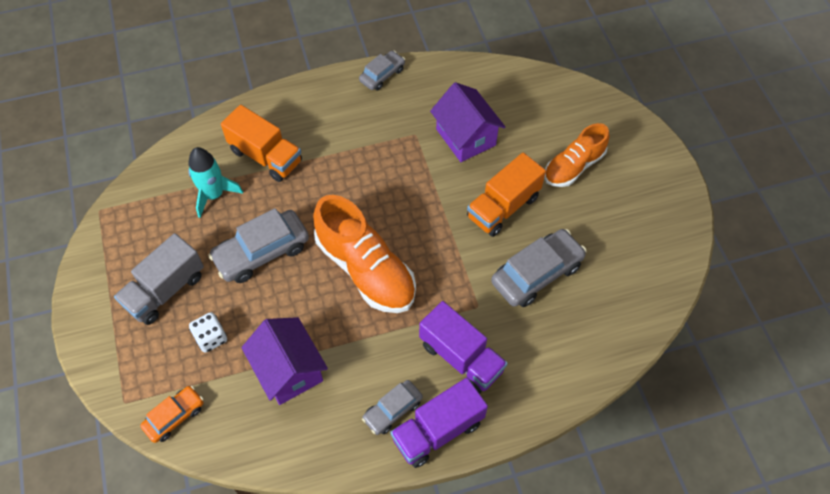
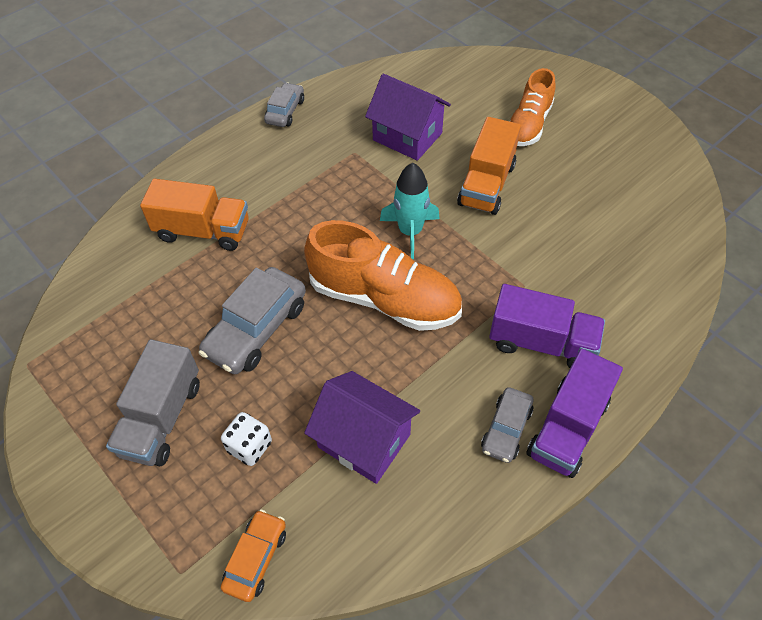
camera: 25 degrees left, 5 degrees down
(214, 195) = (164, 292): turquoise rocket -> turquoise rocket (410, 232)
(536, 274) = (561, 232): grey car -> none

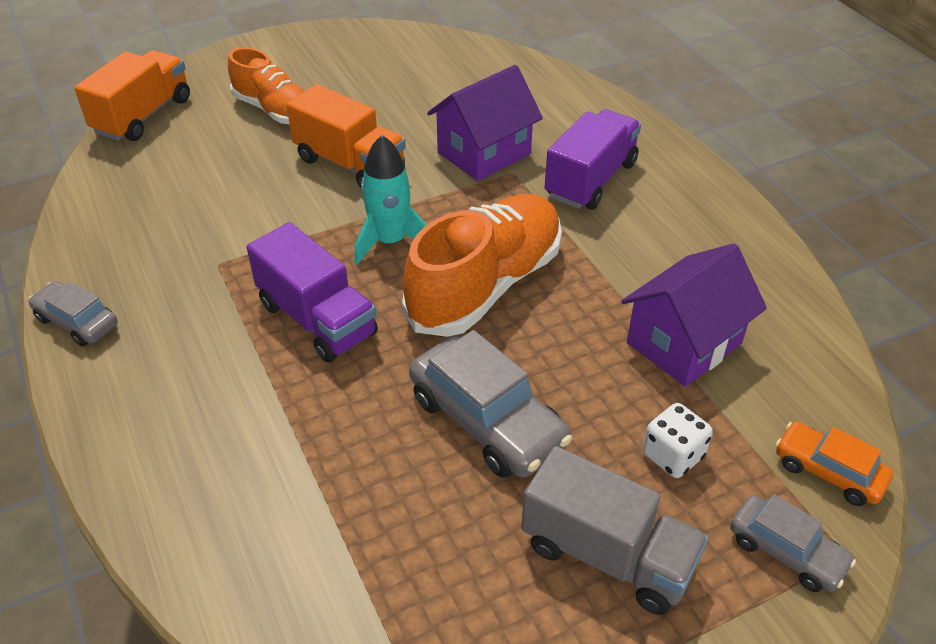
camera: 75 degrees left, 10 degrees down
(203, 231) = (271, 460): orange truck -> orange truck (143, 116)
(407, 136) = (224, 209): purple house -> purple house (484, 153)
(506, 429) = (690, 230): grey car -> grey car (786, 551)
(567, 428) = (697, 189): purple truck -> purple truck (317, 319)

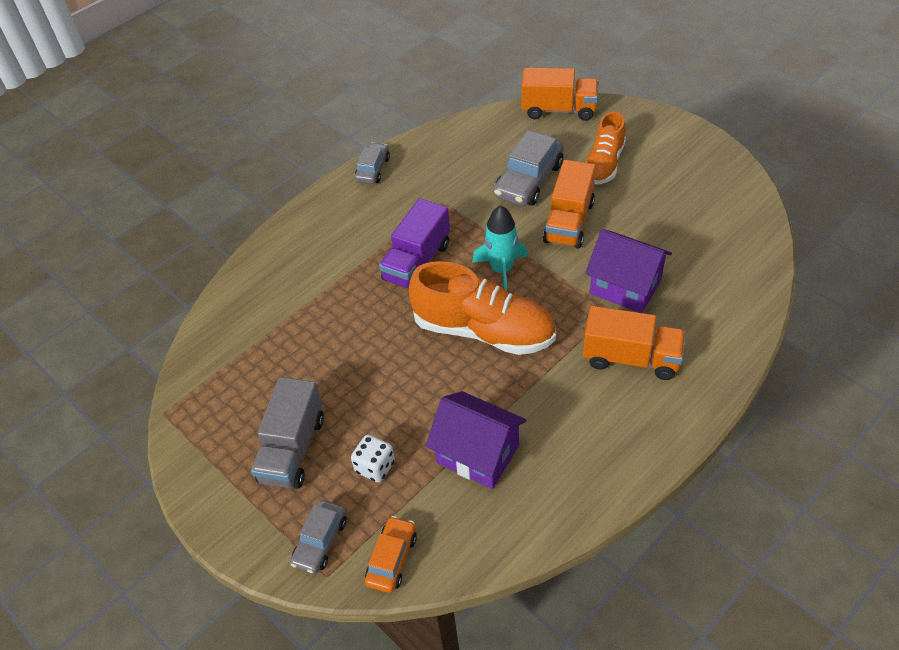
camera: 75 degrees right, 5 degrees up
(487, 420) = (369, 366): grey car -> grey car (529, 180)
(591, 180) = (631, 358): purple truck -> orange truck

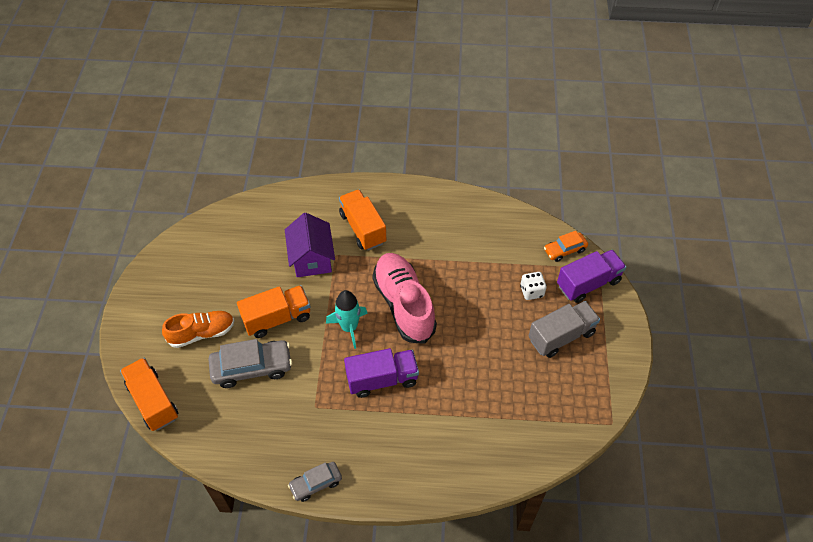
camera: 135 degrees left, 5 degrees up
(320, 541) = (588, 283): grey car -> purple truck
(477, 454) = (481, 254): purple house -> none
(483, 331) = (404, 304): orange shoe -> pink shoe

